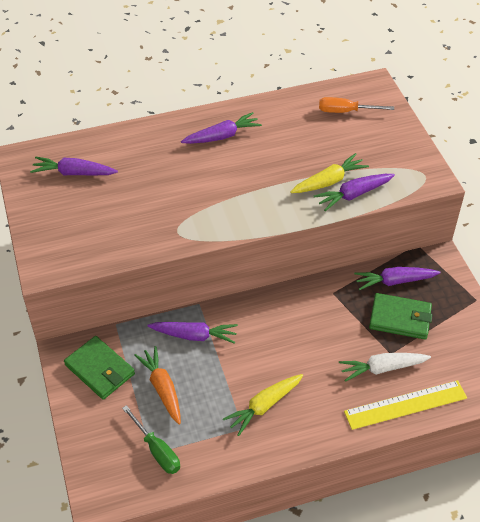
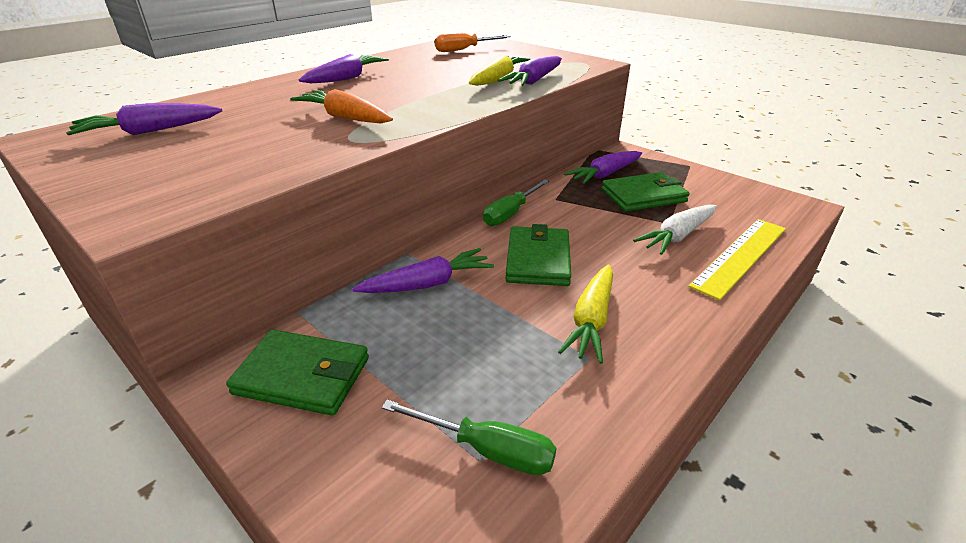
camera: 30 degrees left, 15 degrees down
(162, 388) = (427, 358): orange carrot -> orange carrot (345, 118)
(272, 346) = (538, 260): none -> green wallet
(289, 295) = (511, 213): none -> green screwdriver

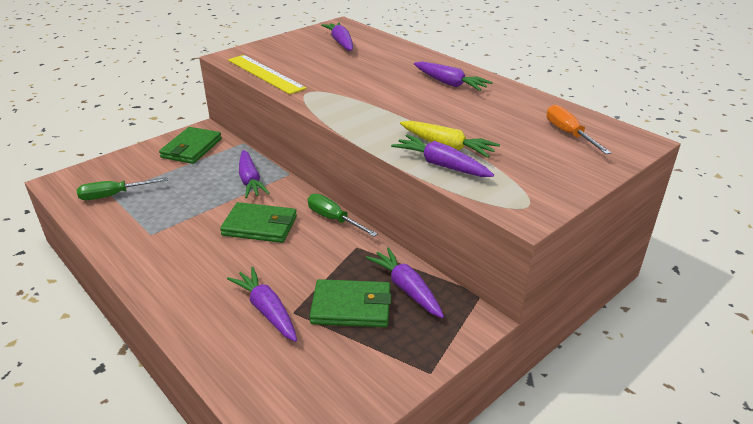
camera: 95 degrees right, 0 degrees up
(345, 118) = (350, 88): orange carrot -> none
(486, 449) = (114, 195): green screwdriver -> green screwdriver turned 45 degrees clockwise
(591, 320) = (182, 240): yellow carrot -> none
(643, 196) = (351, 307): green wallet -> green wallet turned 75 degrees counterclockwise
(677, 236) = (267, 310): white carrot -> purple carrot
(740, 256) = (219, 343): yellow ruler -> yellow ruler (265, 74)

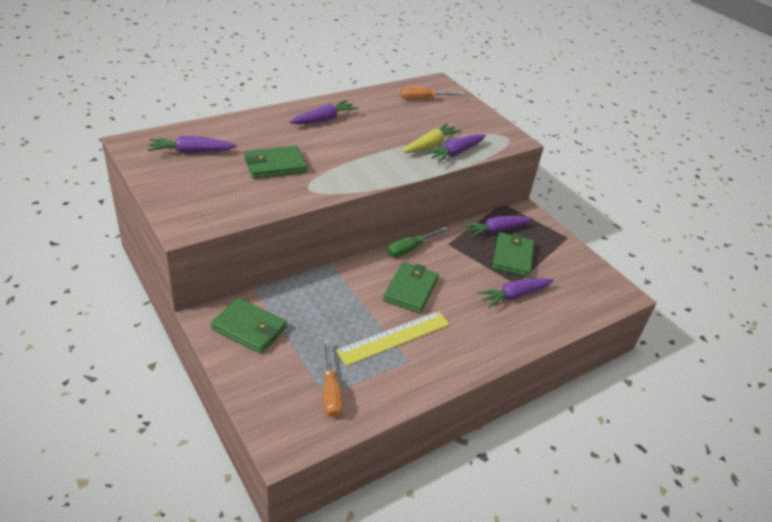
camera: 85 degrees left, 5 degrees up
(114, 195) = (330, 391): green screwdriver -> orange screwdriver
(250, 181) = (335, 289): purple carrot -> none
(265, 74) = (251, 208): yellow ruler -> yellow ruler (394, 337)
(340, 73) = (275, 165): none -> green wallet

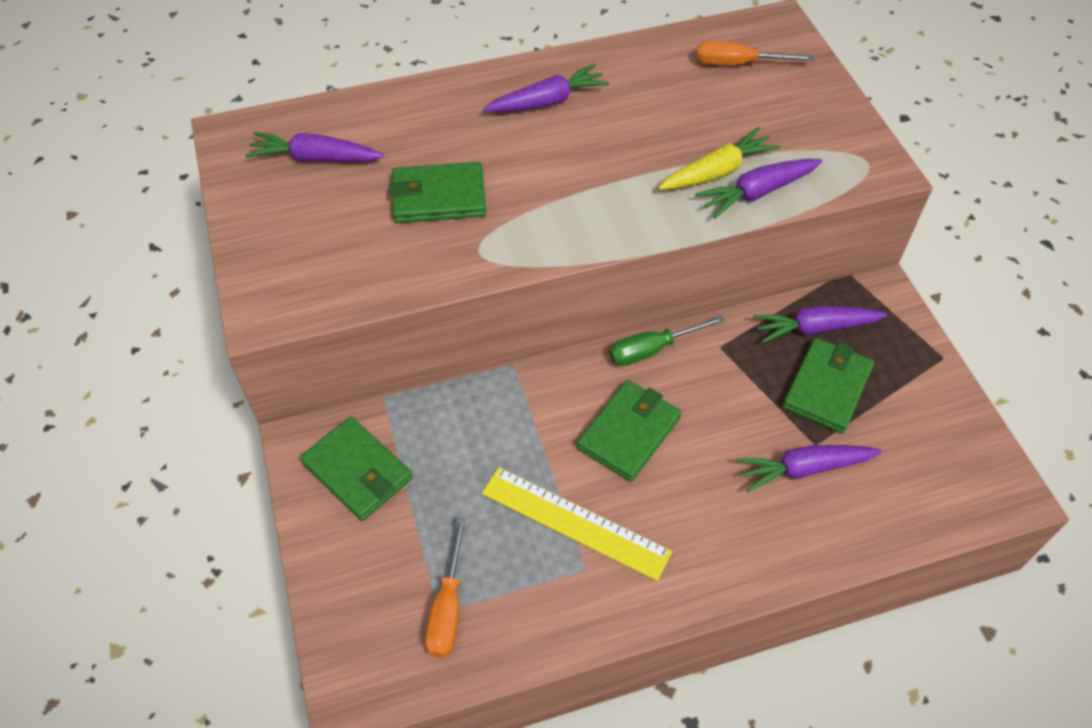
camera: 20 degrees right, 15 degrees up
(394, 337) = (575, 522): yellow ruler -> yellow ruler turned 45 degrees clockwise

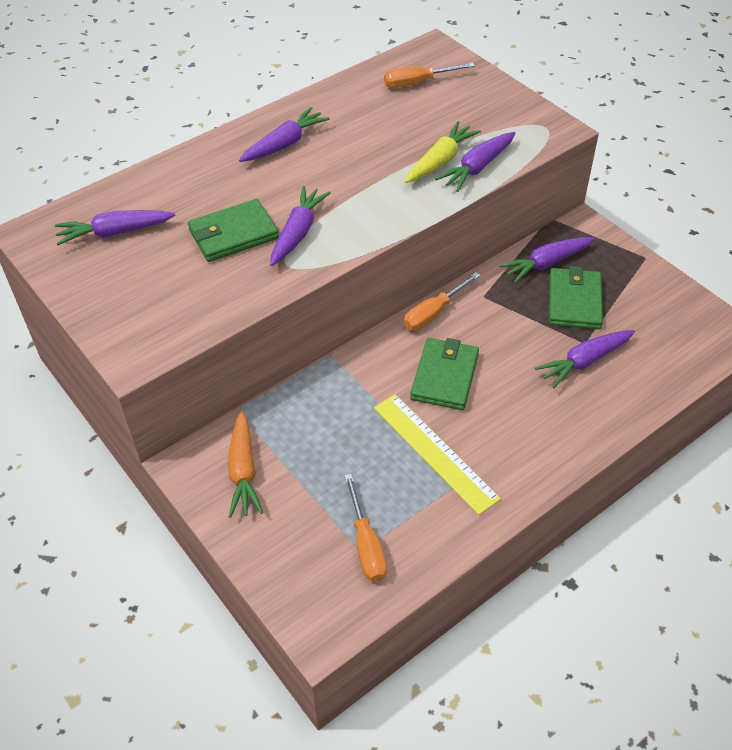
camera: 20 degrees left, 5 degrees down
(357, 471) = (243, 471): green wallet -> orange carrot
(510, 216) = (298, 232): none -> purple carrot
(575, 522) = (435, 452): yellow ruler -> yellow ruler turned 45 degrees clockwise
(652, 350) = (434, 313): green screwdriver -> orange screwdriver

